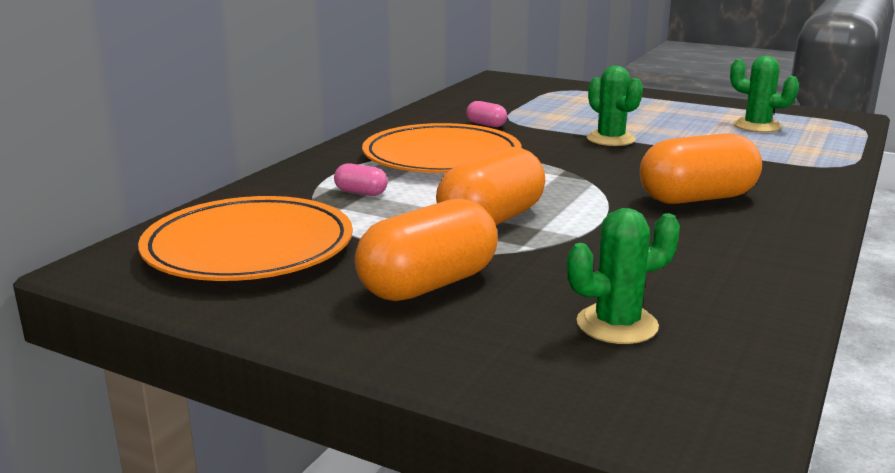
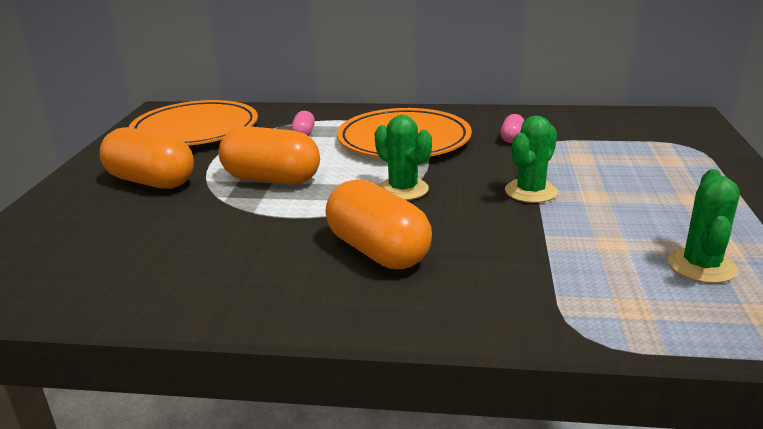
camera: 70 degrees right, 5 degrees up
(617, 325) = (95, 246): green cactus -> green cactus (403, 189)

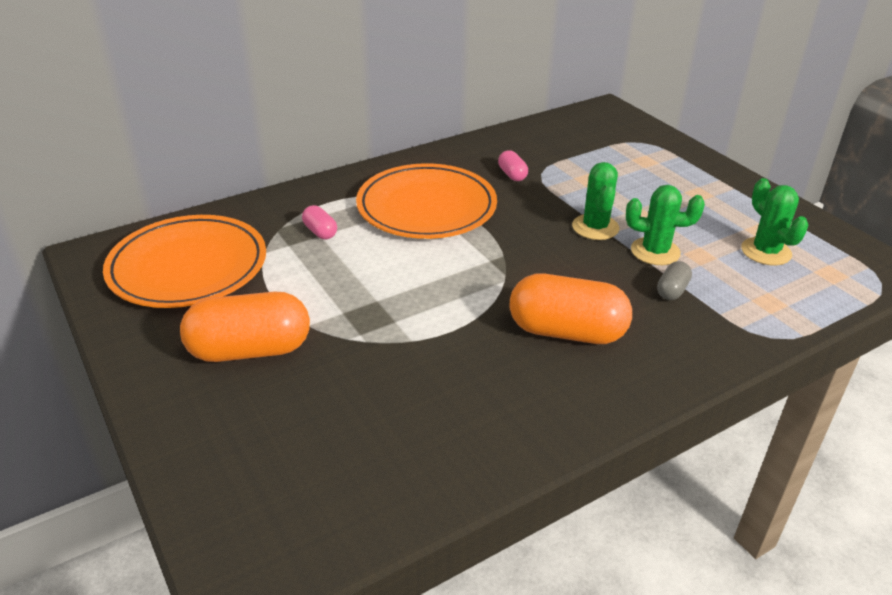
camera: 40 degrees left, 10 degrees up
(271, 179) = (372, 297): orange capsule -> none
(403, 189) = (501, 263): green cactus -> green cactus (655, 251)
(531, 259) = (672, 290): none -> grey capsule

